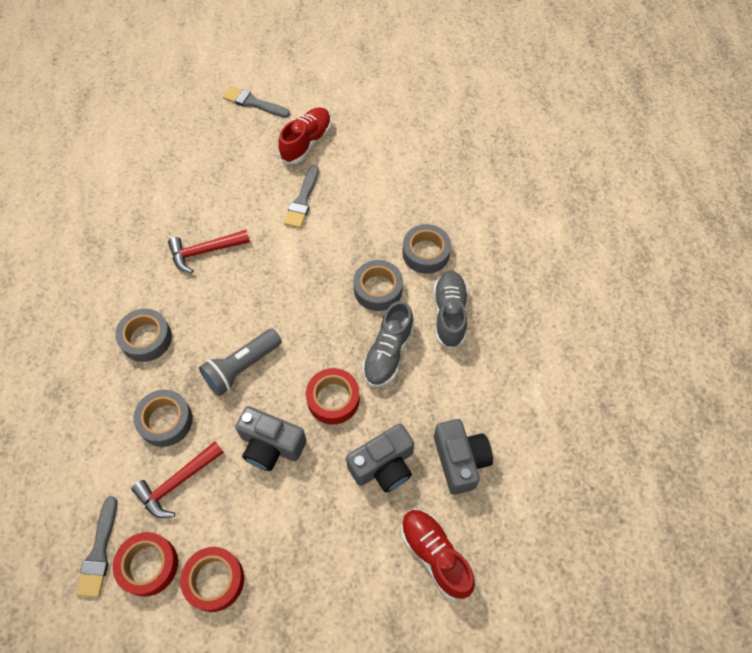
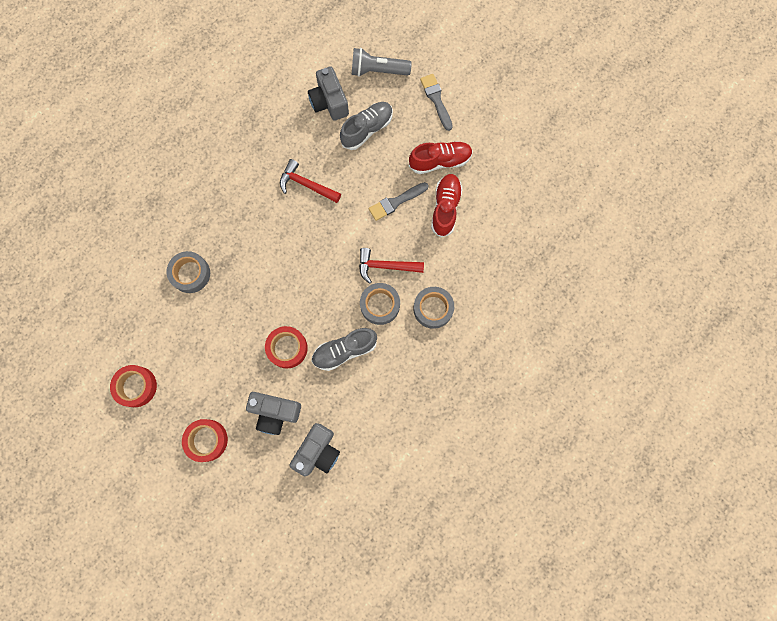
camera: 45 degrees right, 15 degrees up
(99, 552) = (97, 316): grey brush -> none
(146, 338) = (224, 212): grey tape -> none
(148, 565) = (113, 346): red tape -> red tape (207, 440)
(177, 482) = (165, 316): red hammer -> red hammer (386, 266)
(242, 367) = (258, 280): grey flashlight -> grey flashlight (378, 71)
(271, 445) = (229, 342): grey camera -> grey camera (329, 102)
(435, 555) = (252, 486): red shoe -> red shoe (445, 208)
(449, 314) = (404, 361): grey shoe -> grey shoe (367, 129)

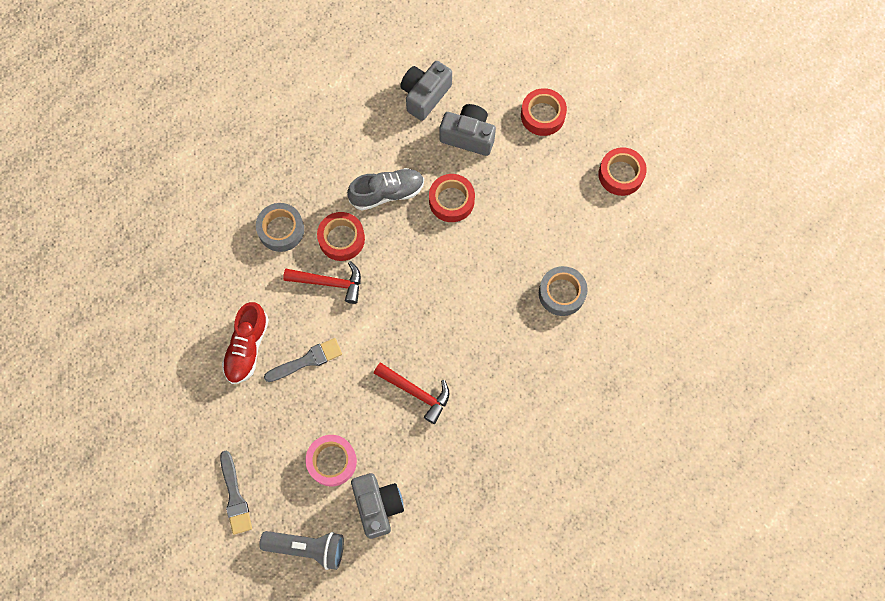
camera: 175 degrees left, 5 degrees down
(367, 129) = (332, 461): grey shoe -> pink tape
(380, 305) = (341, 239): grey tape -> red tape
(440, 161) = (244, 409): red shoe -> none

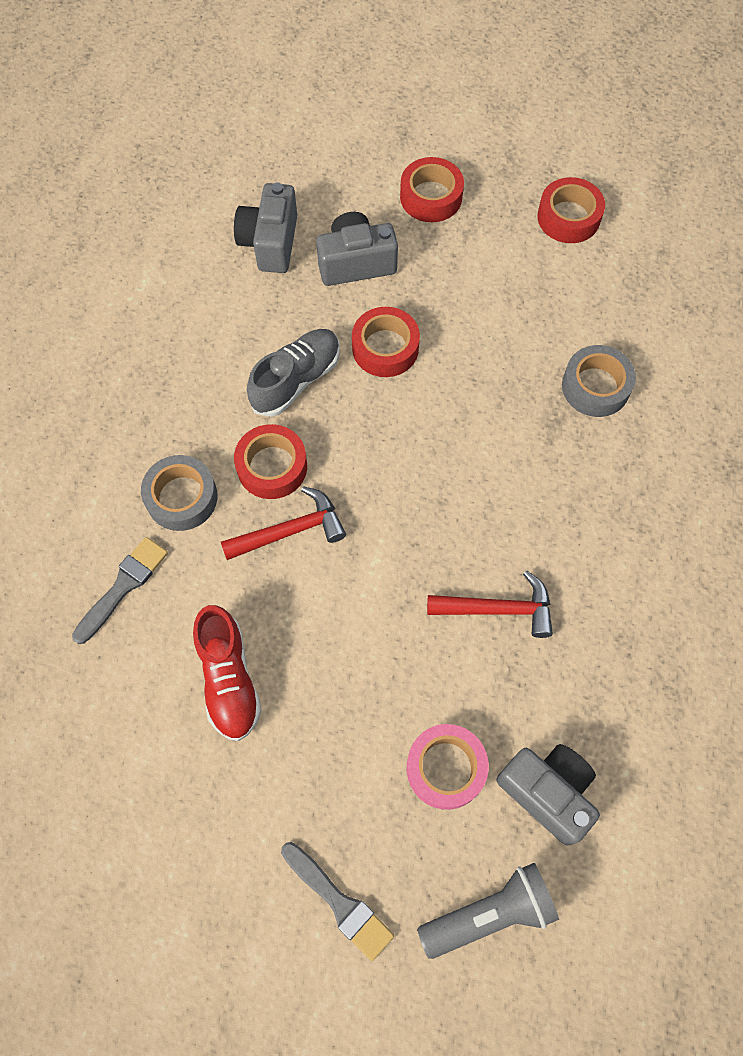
camera: 30 degrees left, 5 degrees down
(307, 360) = (324, 649): grey brush -> grey brush (123, 586)

